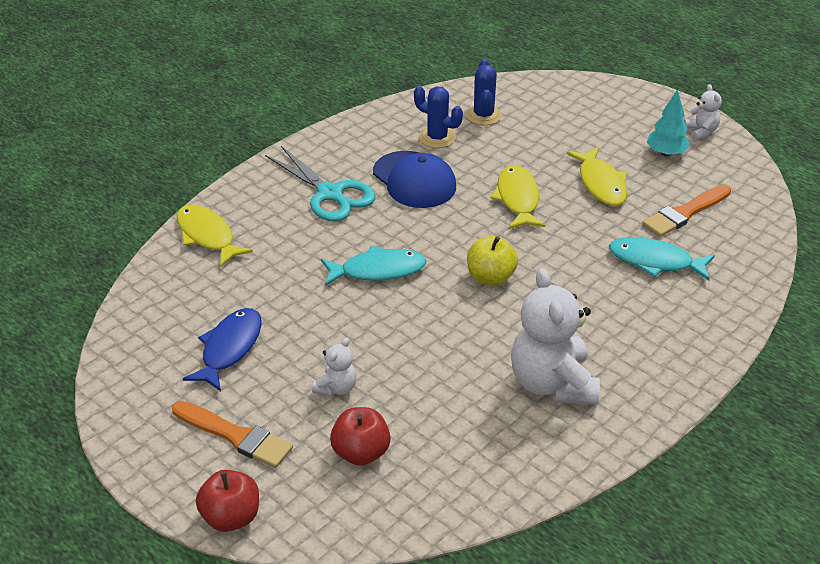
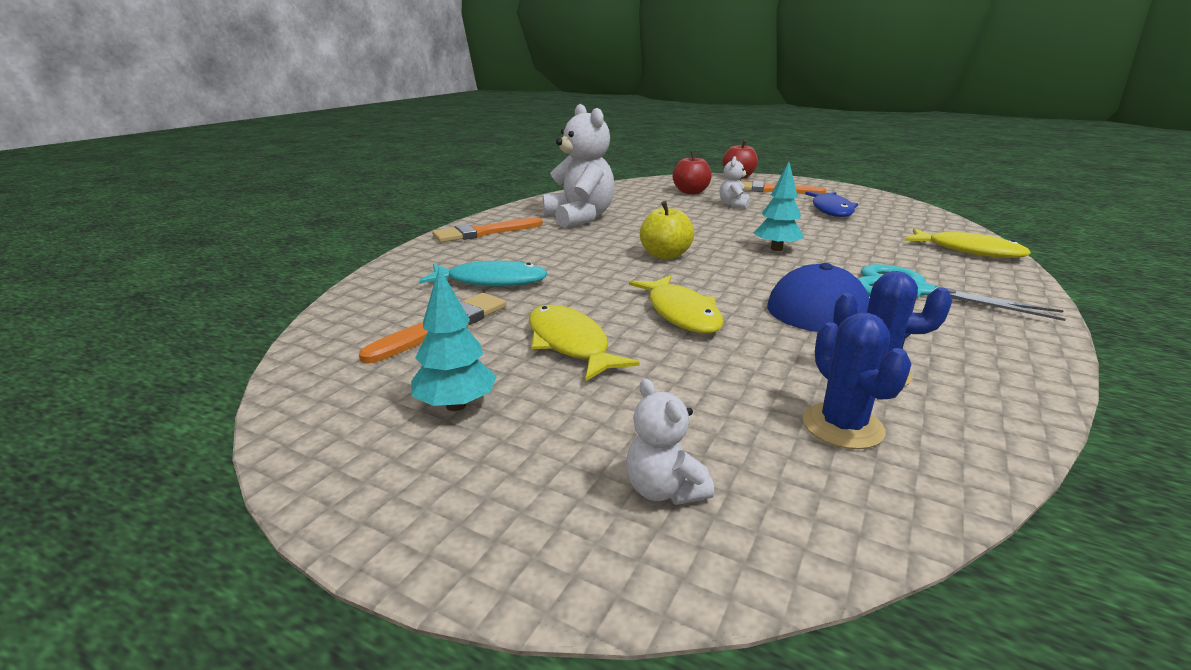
camera: 165 degrees right, 15 degrees down
(378, 270) = (776, 249): turquoise fish -> turquoise tree
(670, 362) = (484, 232): none -> orange brush
(701, 132) = (365, 464): white teddy bear -> white teddy bear (664, 490)

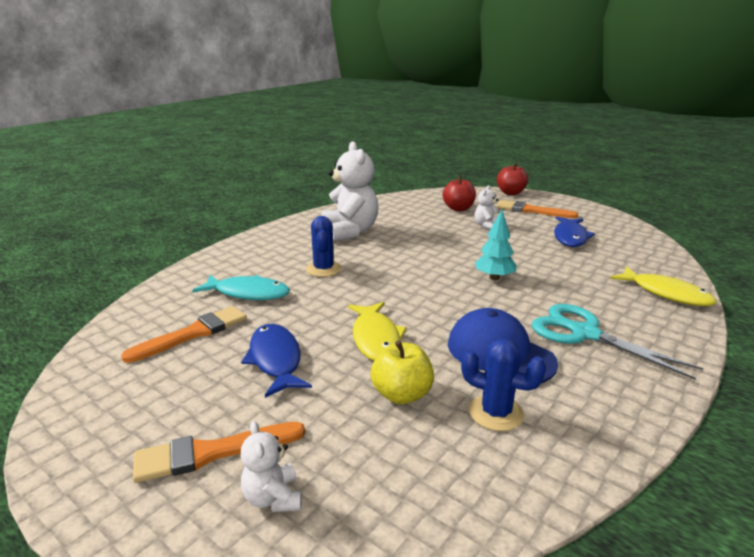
camera: 10 degrees right, 0 degrees up
(456, 405) = (168, 407): turquoise tree -> none
(484, 232) = (267, 242): orange brush -> orange brush (212, 452)
(570, 344) = (275, 360): yellow fish -> blue fish
(665, 255) = (397, 277): yellow apple -> yellow apple (402, 394)
(842, 426) = (437, 461): blue cactus -> blue cactus (323, 269)

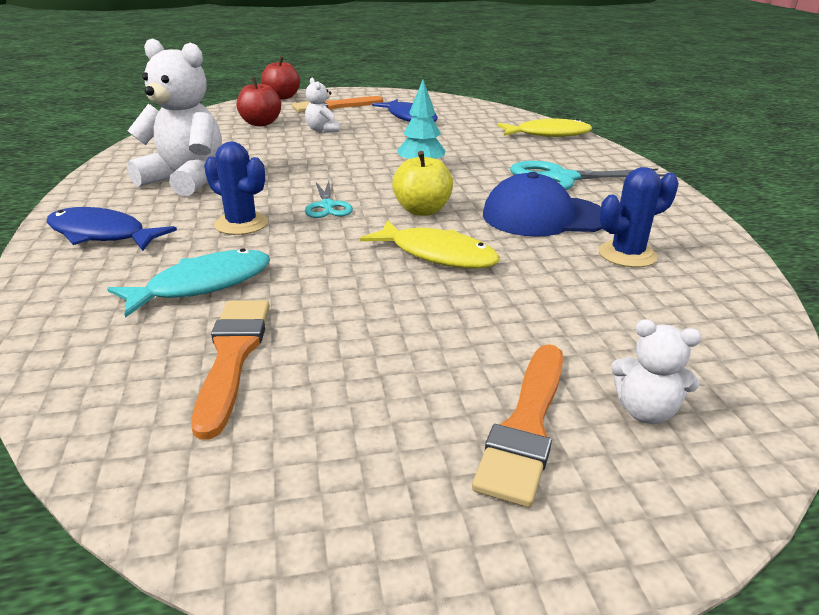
camera: 50 degrees left, 5 degrees up
(275, 360) = (391, 321): blue fish -> blue fish (102, 234)
(383, 278) = (327, 206): none -> turquoise scissors
(402, 394) = (551, 281): yellow apple -> yellow apple (422, 210)

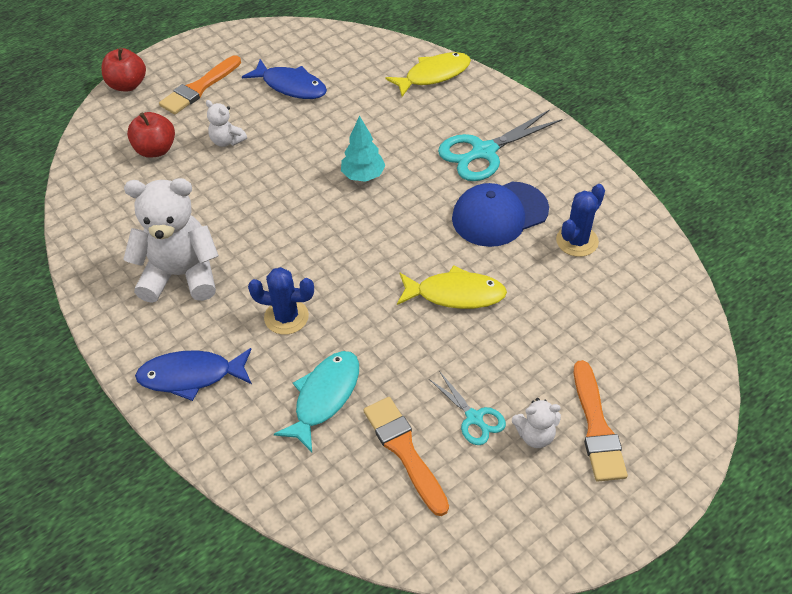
camera: 25 degrees left, 20 degrees up
(327, 206) = (332, 265): turquoise scissors -> turquoise scissors (474, 418)
(422, 210) = (408, 242): yellow apple -> none
(645, 411) = (648, 388): white teddy bear -> white teddy bear (535, 435)

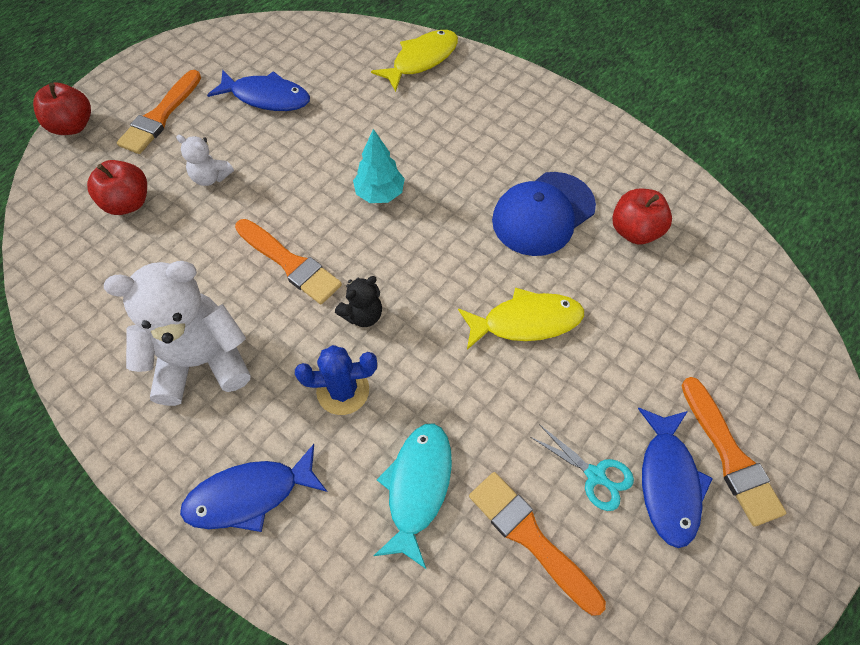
camera: 15 degrees left, 10 degrees up
(272, 216) = (290, 263): none -> orange brush
(320, 265) = (363, 315): none -> black teddy bear
(484, 152) = (503, 142): turquoise scissors -> none
(535, 435) = (668, 482): white teddy bear -> blue fish
(577, 241) = (634, 231): blue cactus -> red apple

